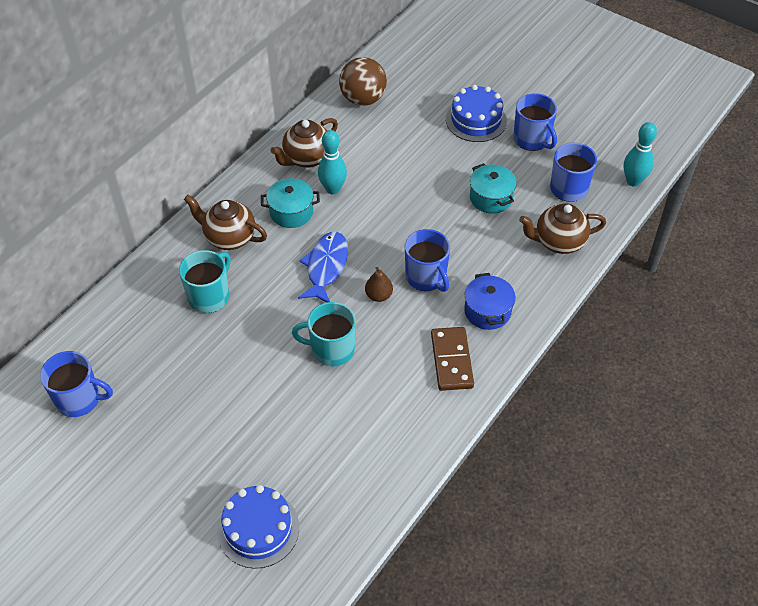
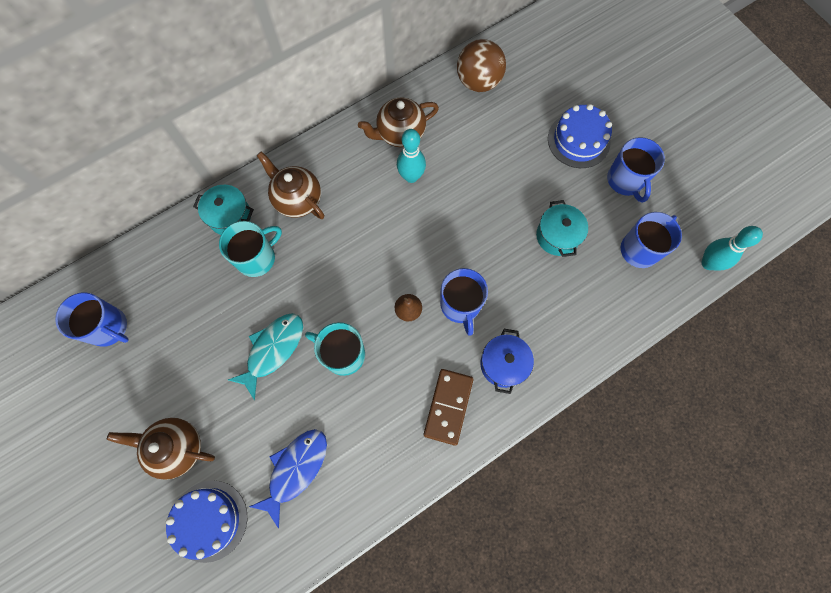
camera: 20 degrees right, 20 degrees up
(260, 367) = (273, 350): none -> turquoise fish
(291, 212) = (363, 190): turquoise pot -> turquoise pot (230, 216)
(326, 267) = (372, 262): blue fish -> blue fish (296, 469)
(558, 242) = (604, 309): brown teapot -> brown teapot (177, 448)

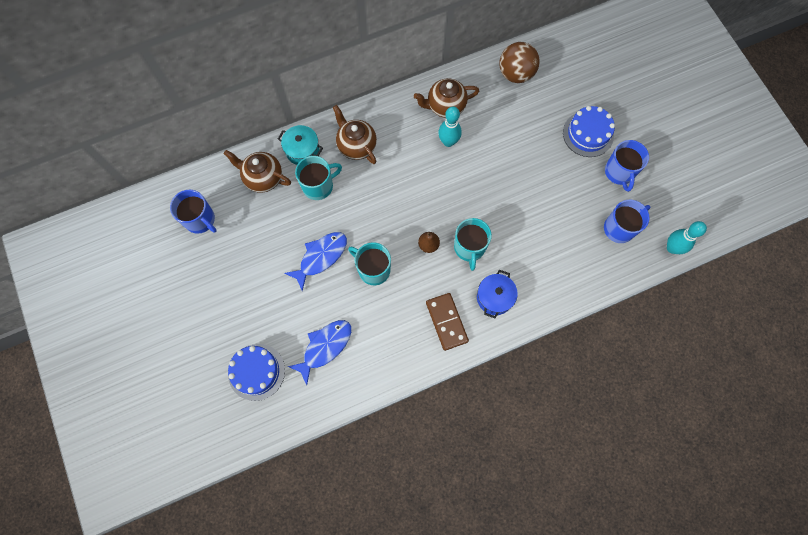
camera: 10 degrees right, 0 degrees up
(177, 448) = (240, 316): brown teapot -> brown teapot (263, 178)
(273, 350) = (321, 257): turquoise fish -> blue fish
(448, 407) = (446, 322): brown domino -> brown domino turned 45 degrees counterclockwise
(460, 305) = (469, 248): blue mug -> turquoise mug
(557, 236) = (556, 207): turquoise pot -> none

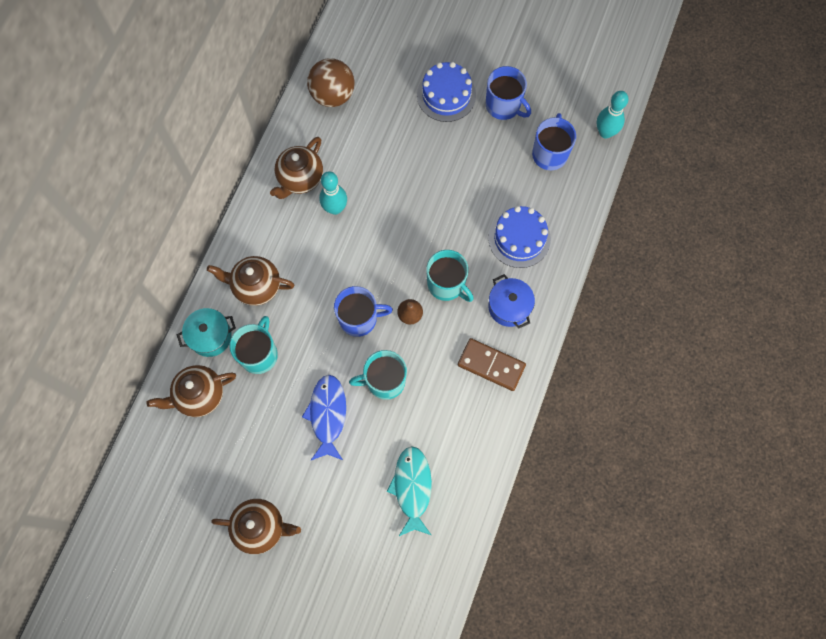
camera: 45 degrees left, 0 degrees up
(200, 220) = (180, 489): blue mug -> blue mug (359, 319)
(220, 284) = (260, 527): none -> brown teapot
(256, 372) = (375, 568): blue cake -> blue cake (519, 238)
(325, 347) = (412, 488): blue fish -> turquoise fish

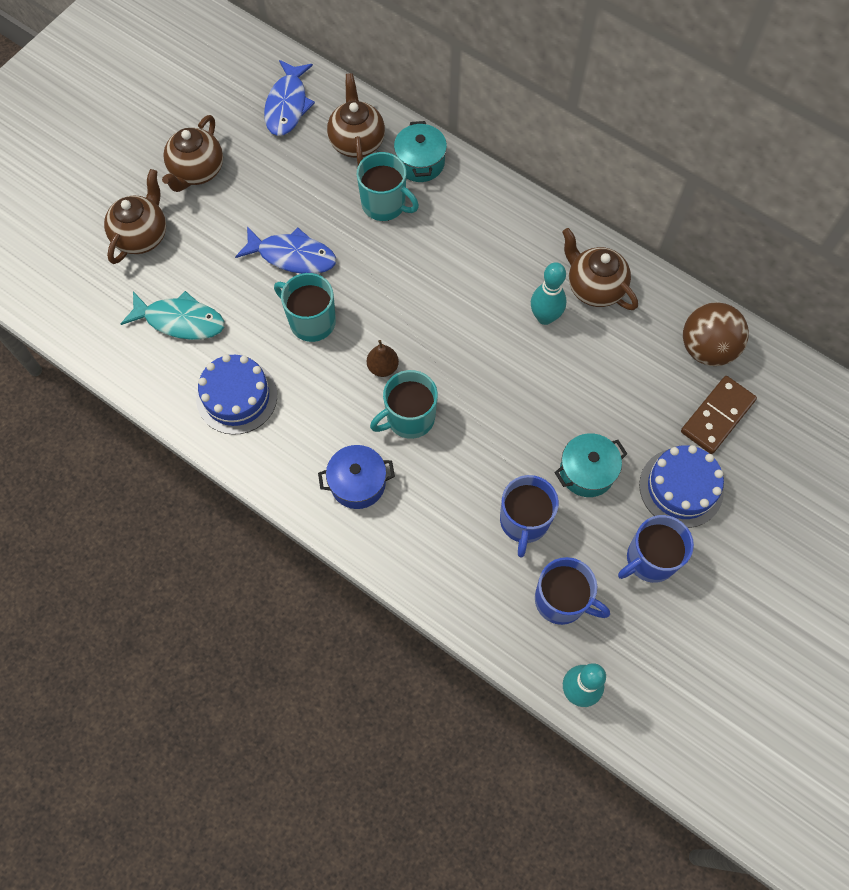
camera: 105 degrees right, 5 degrees down
(171, 469) = (287, 105): none -> blue fish
(256, 286) = (466, 216): brown teapot -> brown teapot (142, 236)
(359, 319) = (395, 312): blue mug -> blue mug (524, 521)
(384, 381) = (311, 321): turquoise mug -> turquoise mug turned 60 degrees counterclockwise
(452, 155) = (587, 472): none -> turquoise pot
(491, 365) = (291, 441): brown domino -> brown domino (717, 416)
(519, 238) = (447, 522): blue cake -> blue cake (237, 397)

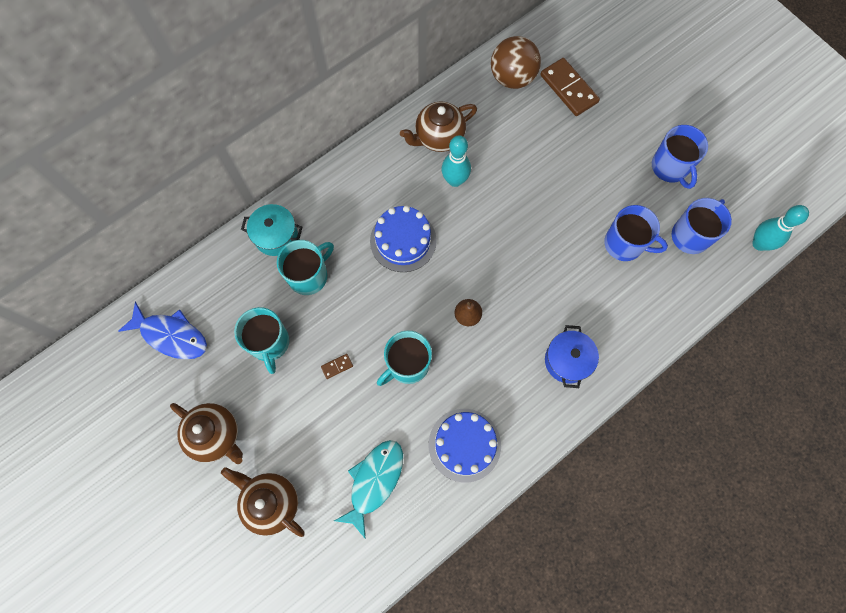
camera: 75 degrees left, 5 degrees up
(292, 256) = (337, 366): blue fish -> brown domino
(357, 142) = (235, 283): brown teapot -> none
(409, 418) = (519, 306): turquoise mug -> turquoise mug (269, 343)
(587, 472) = (593, 189): turquoise pot -> none
(681, 487) = (619, 130): blue cake -> blue cake (403, 240)

